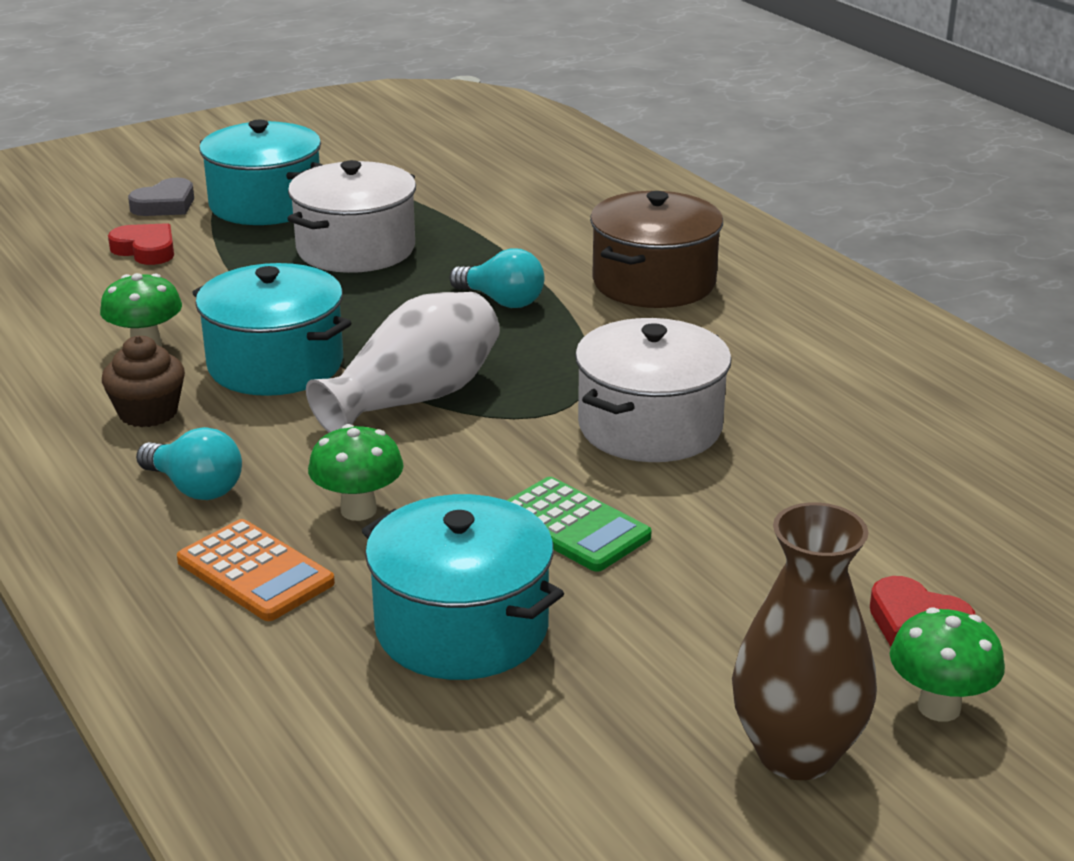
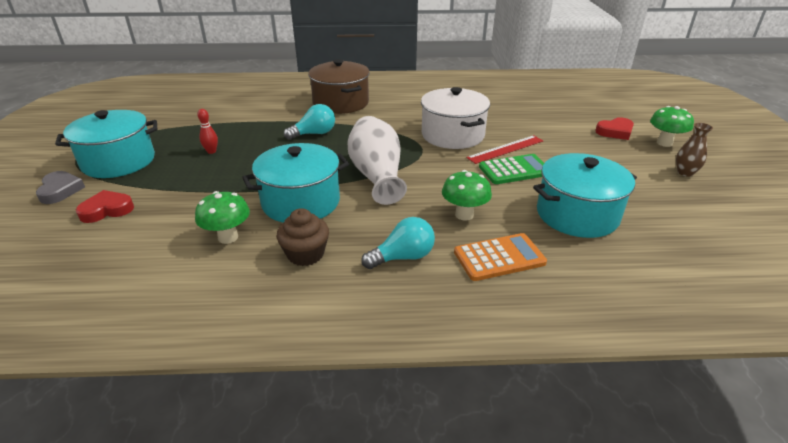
camera: 60 degrees left, 5 degrees up
(356, 249) = (211, 151): white pot -> red bowling pin
(653, 497) = (505, 149): none -> red ruler
(796, 753) = (685, 172): brown vase -> brown vase, size x0.50

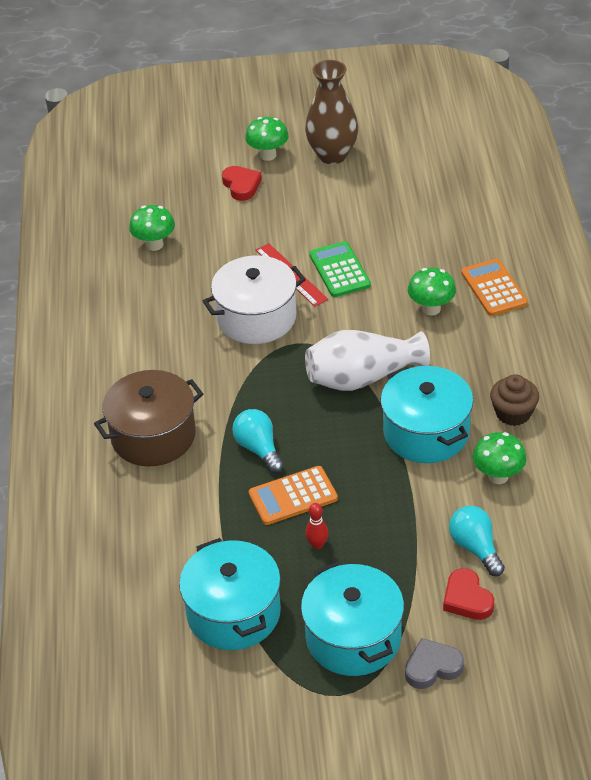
camera: 90 degrees left, 10 degrees up
(262, 144) = (293, 496): none -> orange calculator
(403, 257) = (505, 348): turquoise light bulb -> turquoise light bulb (475, 548)
(531, 102) = (154, 245): none -> green mushroom
(577, 214) = (419, 235): turquoise pot -> turquoise pot (233, 613)
(685, 172) = (332, 155): brown vase -> brown vase, size x2.00

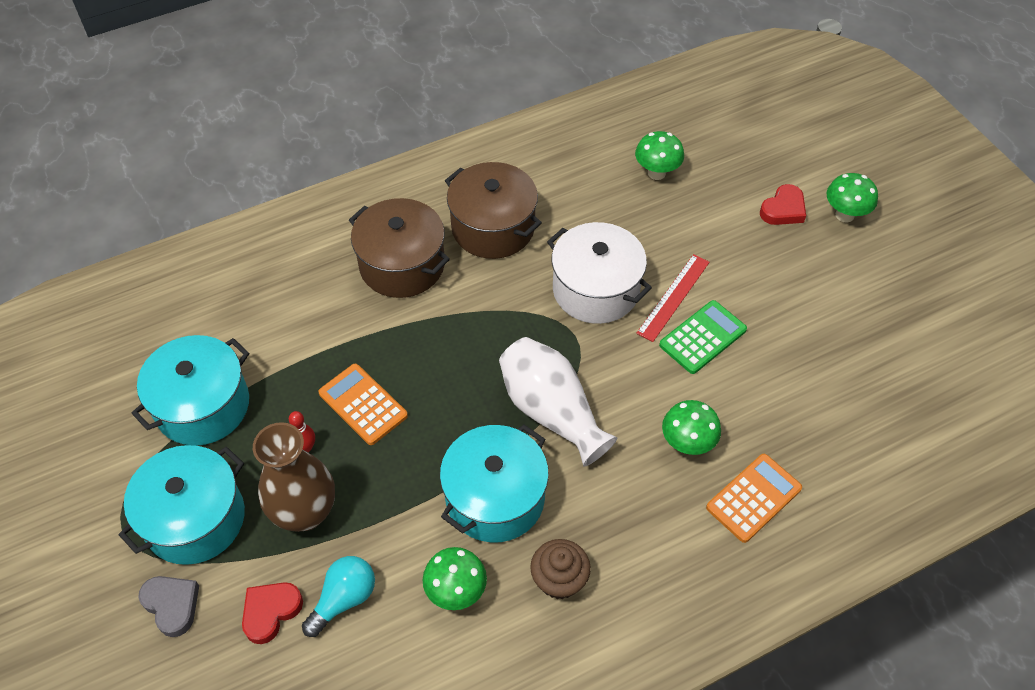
camera: 65 degrees right, 10 degrees up
(148, 364) = (493, 227): none -> brown pot
(259, 449) = (416, 354): turquoise light bulb -> none
(332, 155) = (882, 270): brown vase -> brown vase (305, 512)

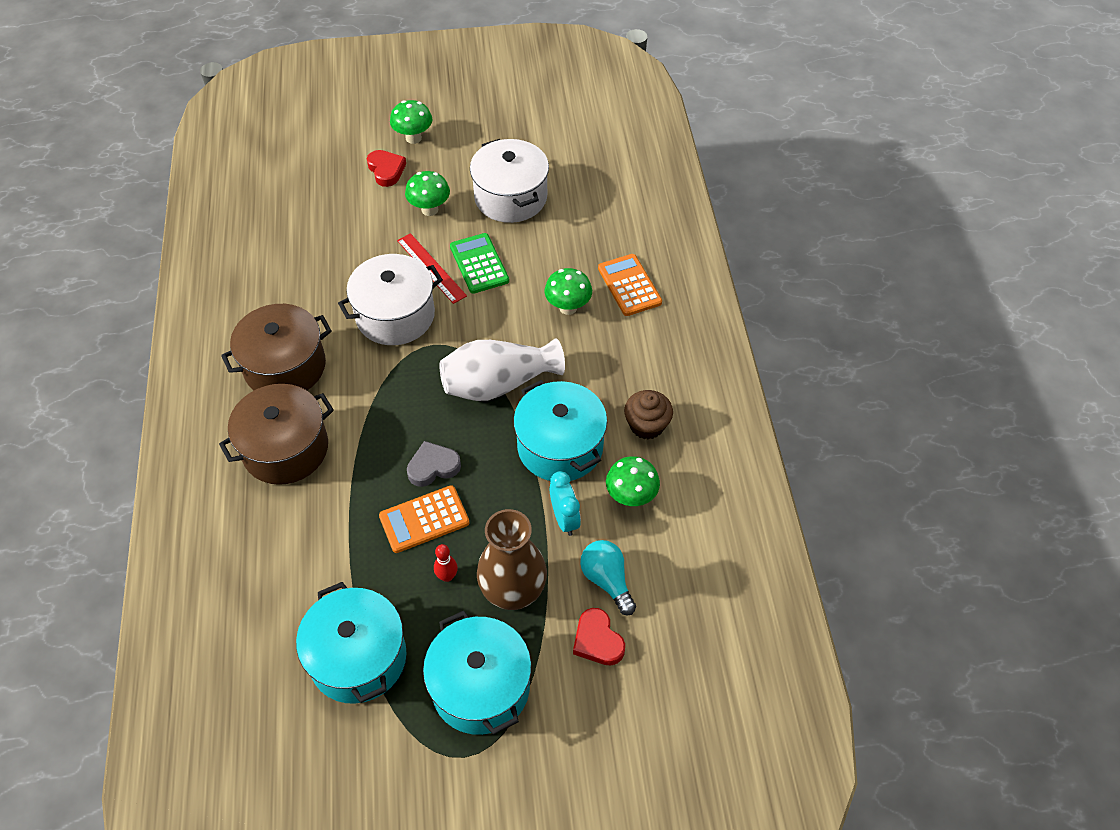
camera: 70 degrees left, 0 degrees up
(172, 605) = (560, 722): grey heart -> grey heart (433, 467)
(405, 532) = (565, 519): none -> turquoise clock
(656, 173) = (298, 233): green mushroom -> green mushroom (429, 209)
(816, 333) = (510, 197): none -> white pot

